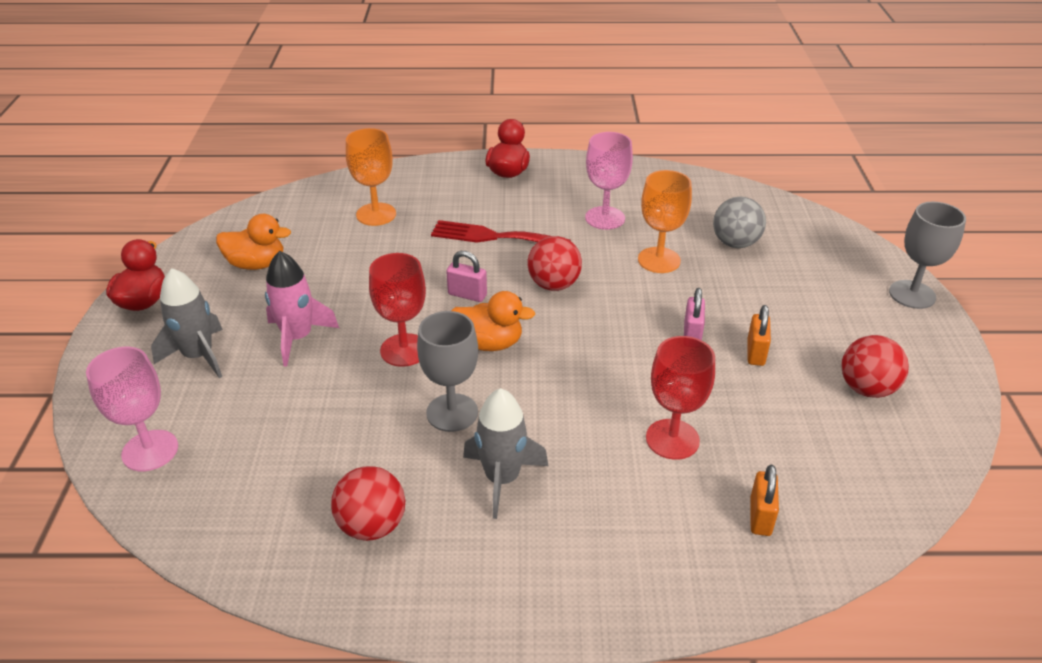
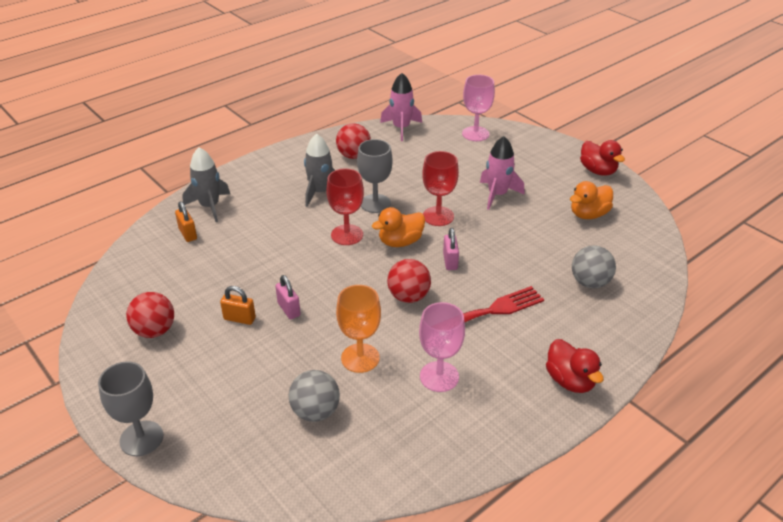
camera: 140 degrees right, 0 degrees up
(198, 356) = (525, 166): grey rocket -> grey rocket (209, 206)
(221, 542) = (401, 128): none -> pink rocket
(376, 214) = (590, 282): orange goblet -> grey ball
(467, 295) = (450, 261): pink padlock -> pink padlock turned 75 degrees counterclockwise
(672, 439) = (254, 245): red goblet -> red goblet (347, 235)
(755, 353) = (239, 318): orange padlock -> orange padlock turned 45 degrees counterclockwise

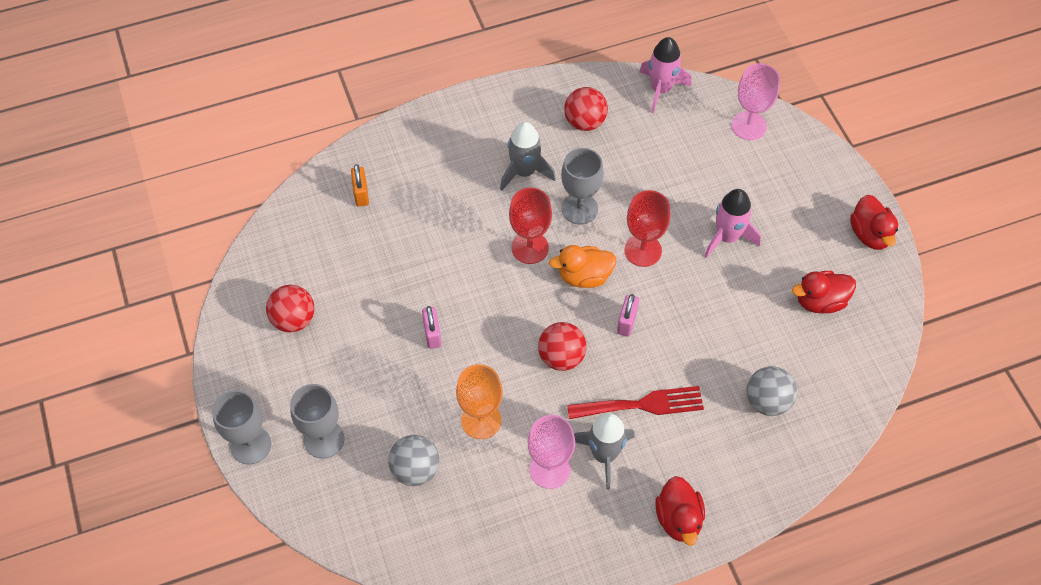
camera: 20 degrees right, 20 degrees up
(209, 206) = (396, 158): grey rocket -> grey rocket (604, 455)
(216, 413) = (324, 439): none -> grey goblet
(239, 318) = (380, 330): orange padlock -> none
(588, 214) = (820, 301): orange duck -> red duck

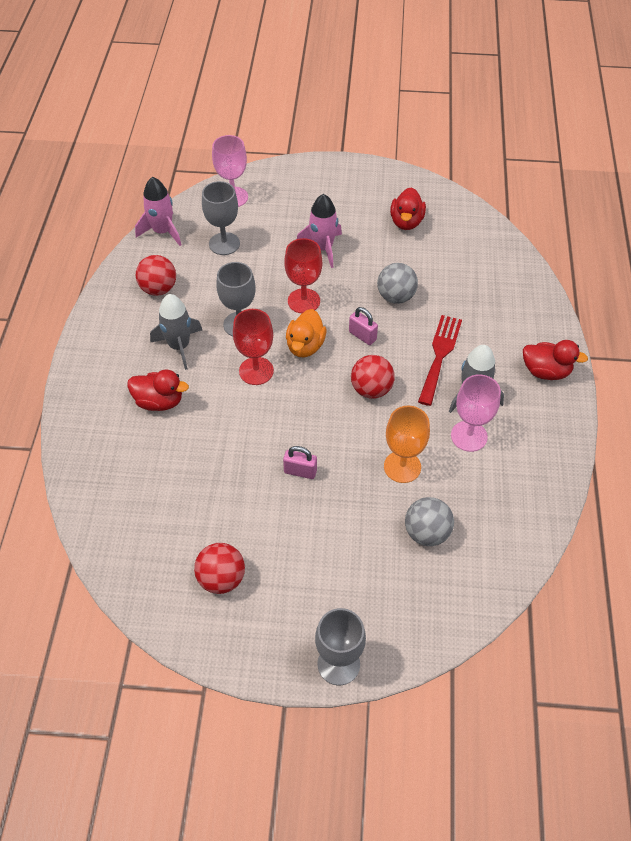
camera: 65 degrees left, 5 degrees down
(324, 439) = (362, 596): grey goblet -> grey goblet (224, 244)
(361, 194) = (119, 474): orange padlock -> none
(767, 401) = (472, 283): grey ball -> grey ball (396, 297)
(870, 234) = (367, 175): red duck -> red duck (159, 401)

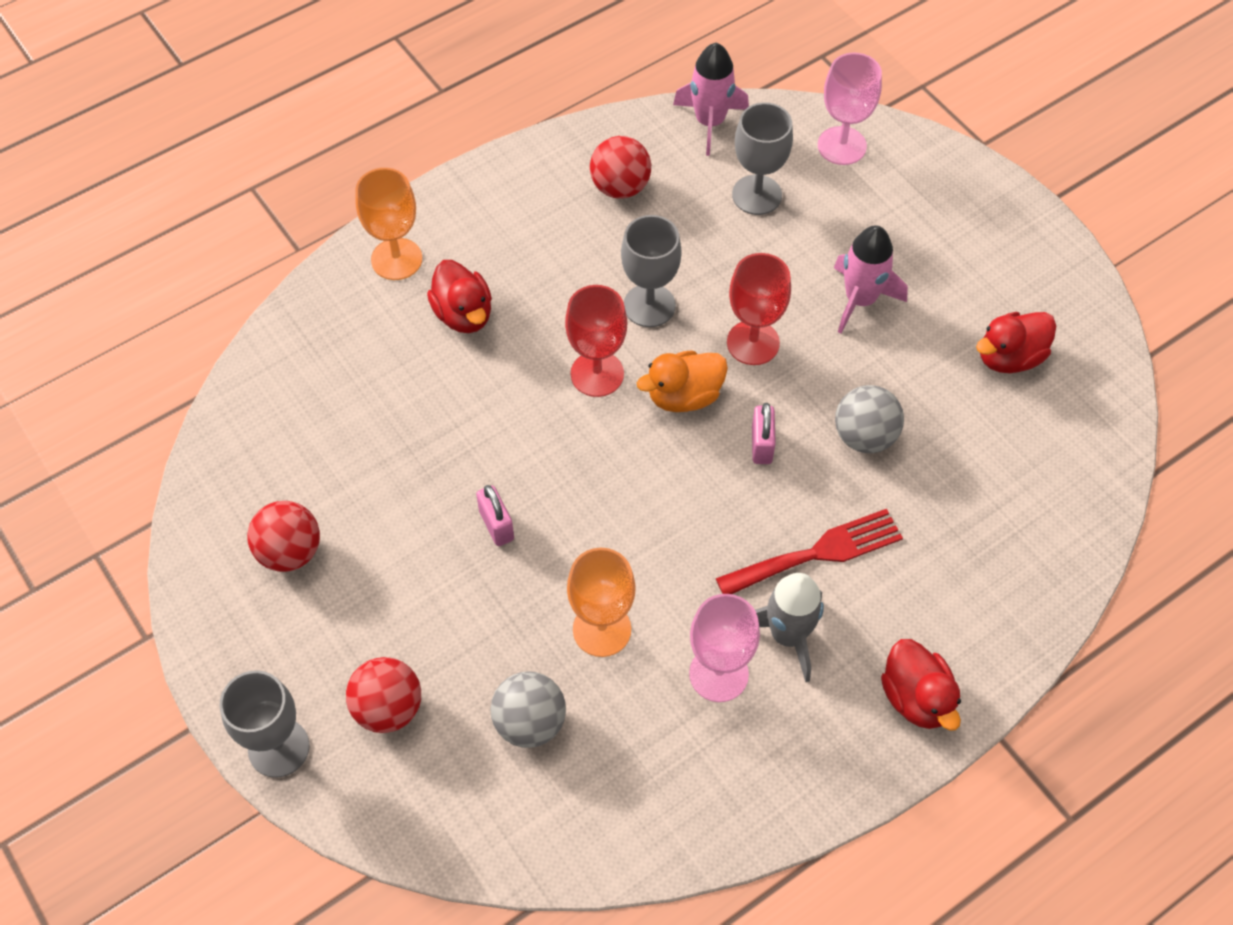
camera: 50 degrees right, 5 degrees up
(91, 407) = (396, 259): none -> orange goblet
(179, 346) = (558, 272): grey rocket -> none
(371, 389) = (687, 514): red ball -> red ball (388, 708)

